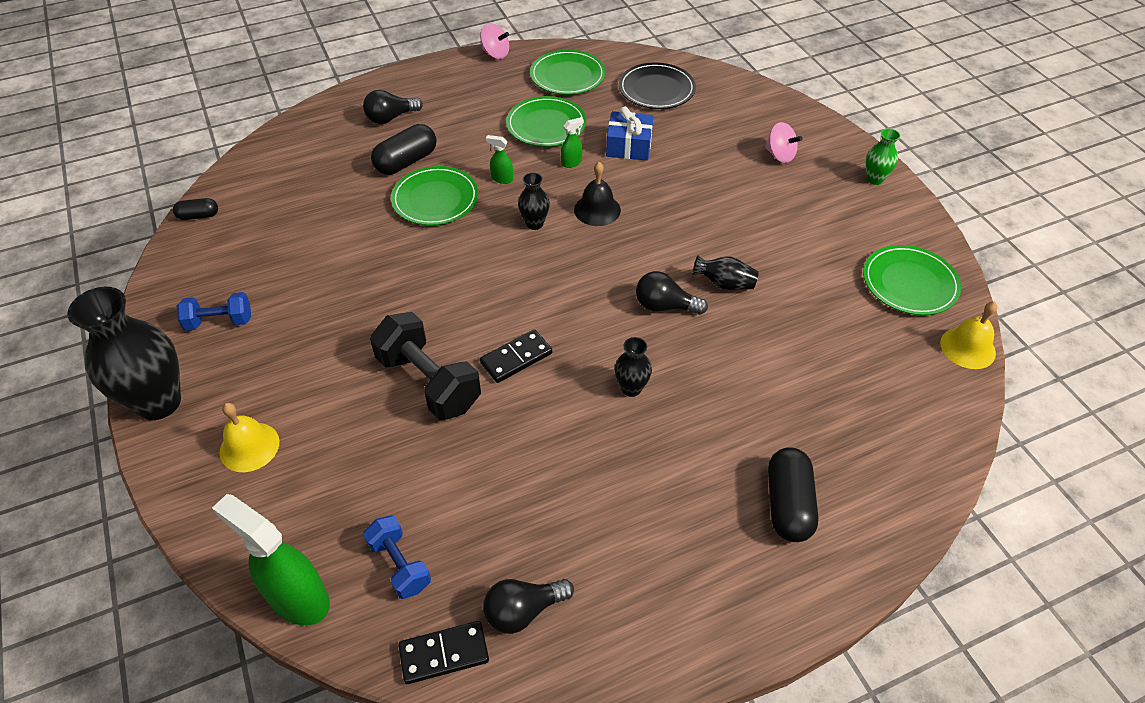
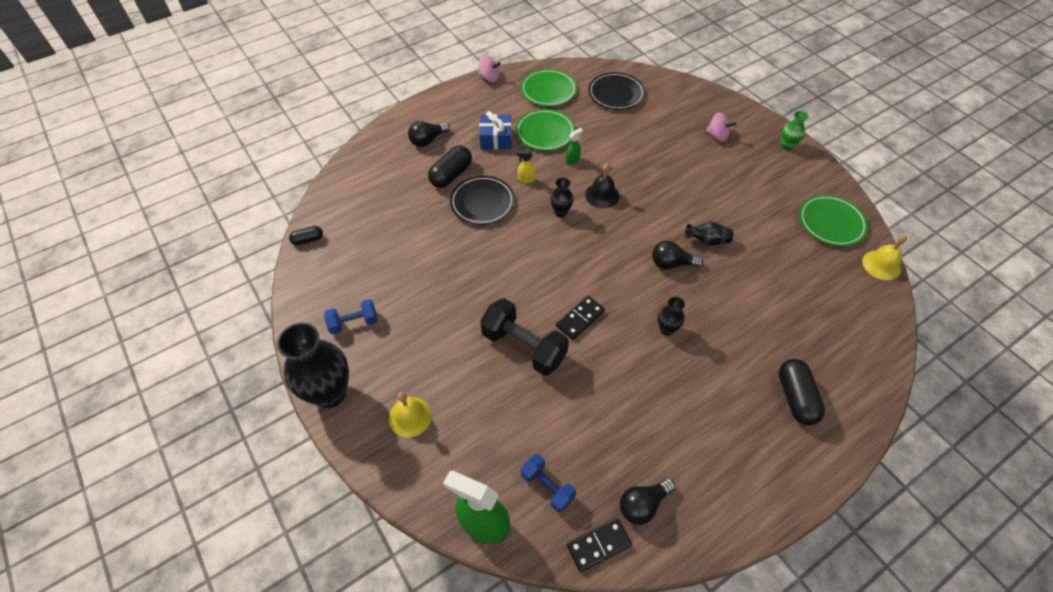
camera: 10 degrees left, 5 degrees up
(435, 199) = (482, 202): green plate -> black plate
(502, 179) = (526, 179): green spray bottle -> yellow spray bottle
(629, 146) = (609, 142): blue gift -> blue gift (496, 139)

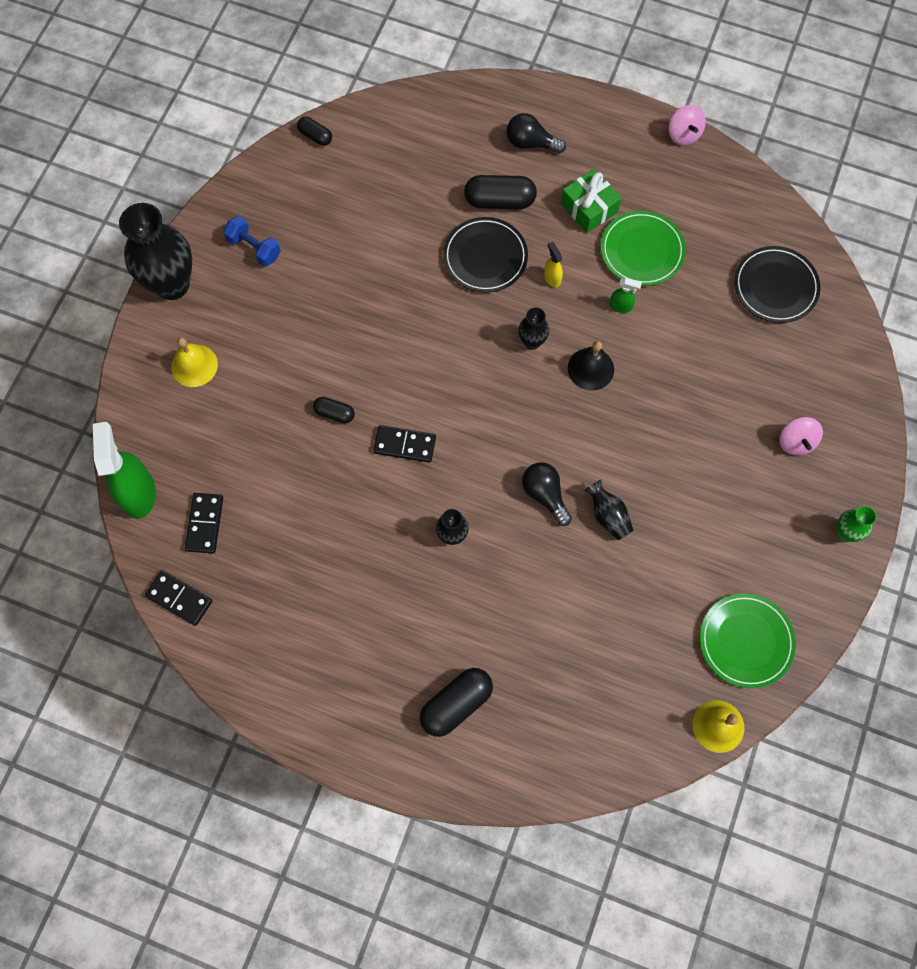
camera: 55 degrees right, 15 degrees up
(496, 139) = (589, 208): blue gift -> green gift
(524, 346) = (334, 413): black dumbbell -> black capsule
(547, 487) = (205, 524): blue dumbbell -> black domino
(548, 90) = (717, 210): green plate -> none
(643, 504) = (241, 615): black light bulb -> none

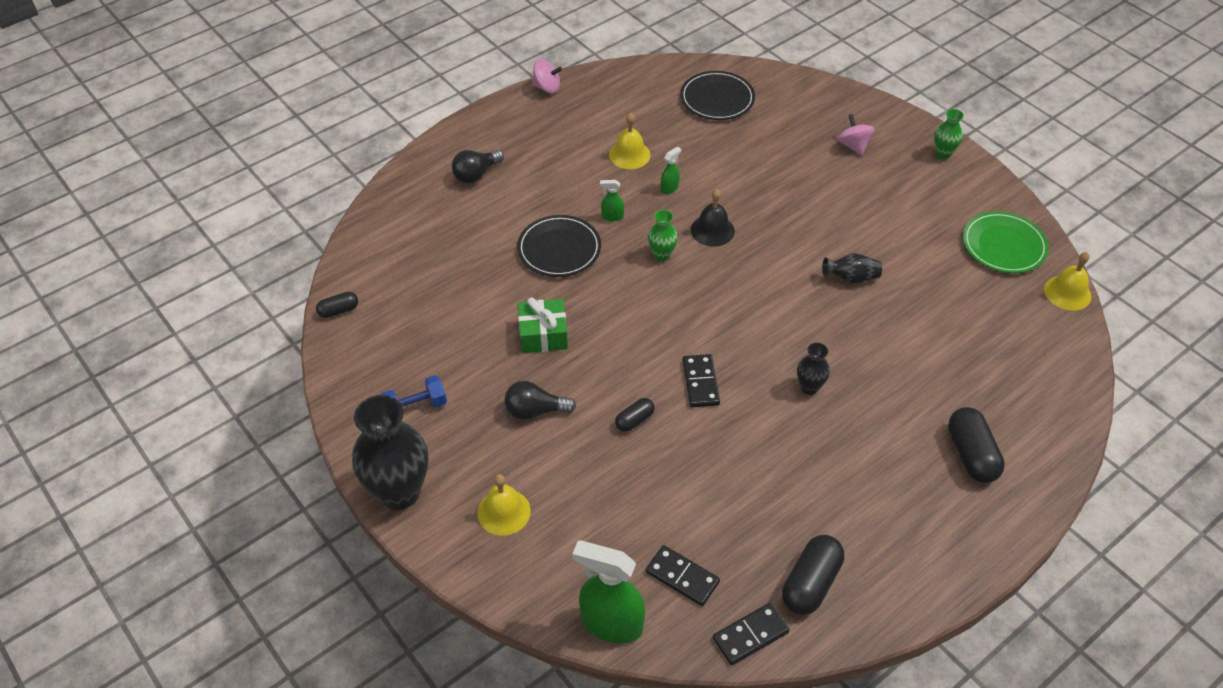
camera: 60 degrees left, 20 degrees down
(404, 445) = (700, 382): black domino -> black domino turned 45 degrees counterclockwise
(499, 201) = (513, 217): black capsule -> black capsule (810, 583)
(532, 342) = (661, 255): black vase -> green vase
(545, 495) = (808, 308): black light bulb -> black light bulb (535, 411)
(552, 278) = (612, 217): yellow spray bottle -> green spray bottle
(589, 208) = (566, 167): green gift -> green gift (543, 334)
(642, 251) = (629, 155): green plate -> yellow bell
(796, 442) = (853, 146): pink spinning top -> pink spinning top turned 135 degrees counterclockwise

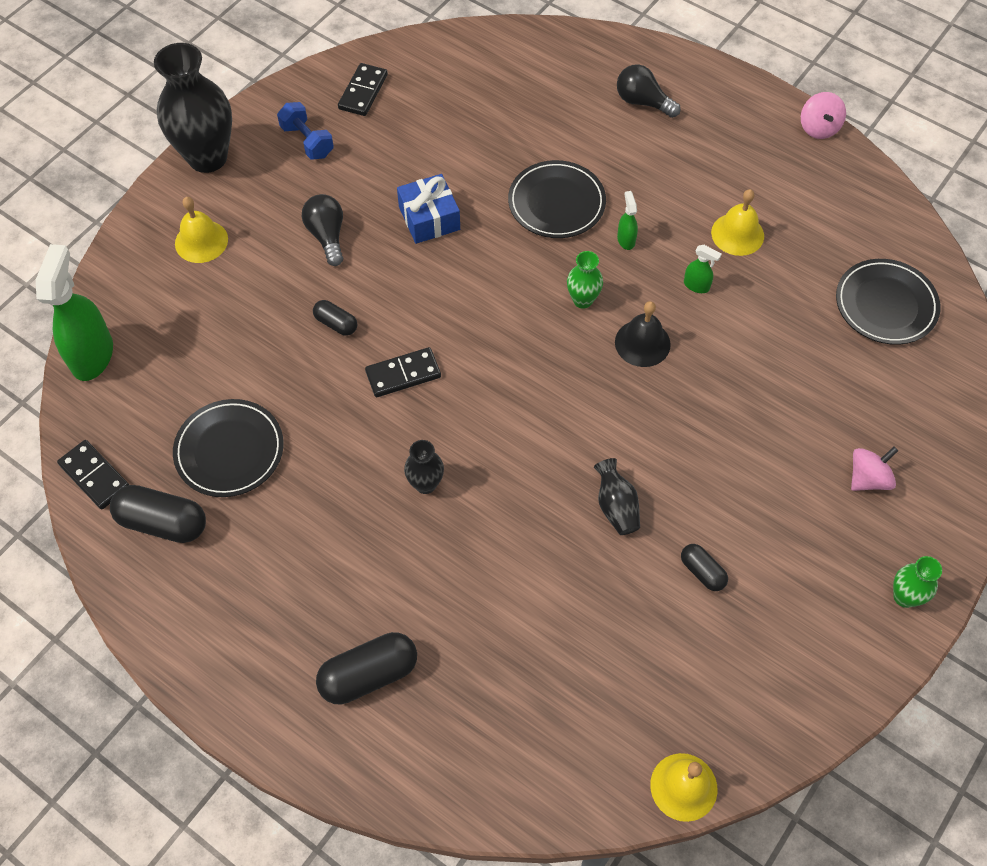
camera: 75 degrees right, 10 degrees up
(338, 310) = (410, 49): black capsule -> black capsule (702, 572)
(543, 334) = (429, 218): green gift -> blue gift
(682, 577) = (152, 404): black domino -> black domino (363, 92)
(747, 521) = (229, 450): none -> black plate
(1003, 245) = (746, 693): green plate -> none

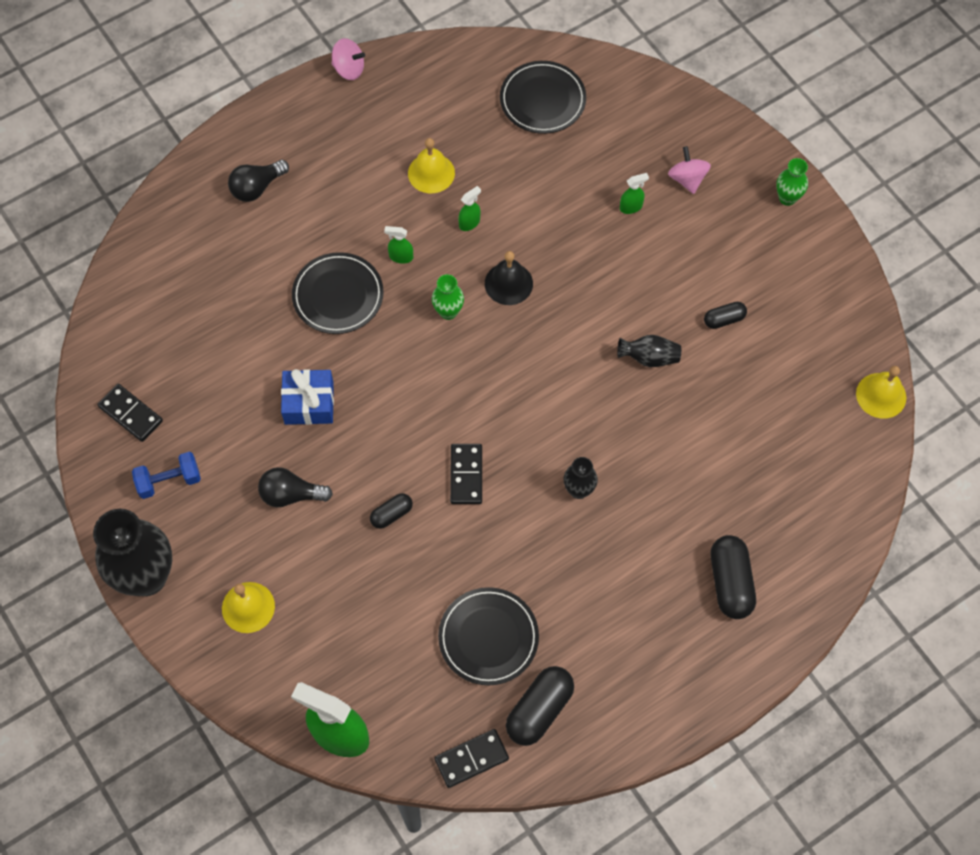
camera: 70 degrees left, 5 degrees up
(799, 431) = (631, 207): none -> green spray bottle

